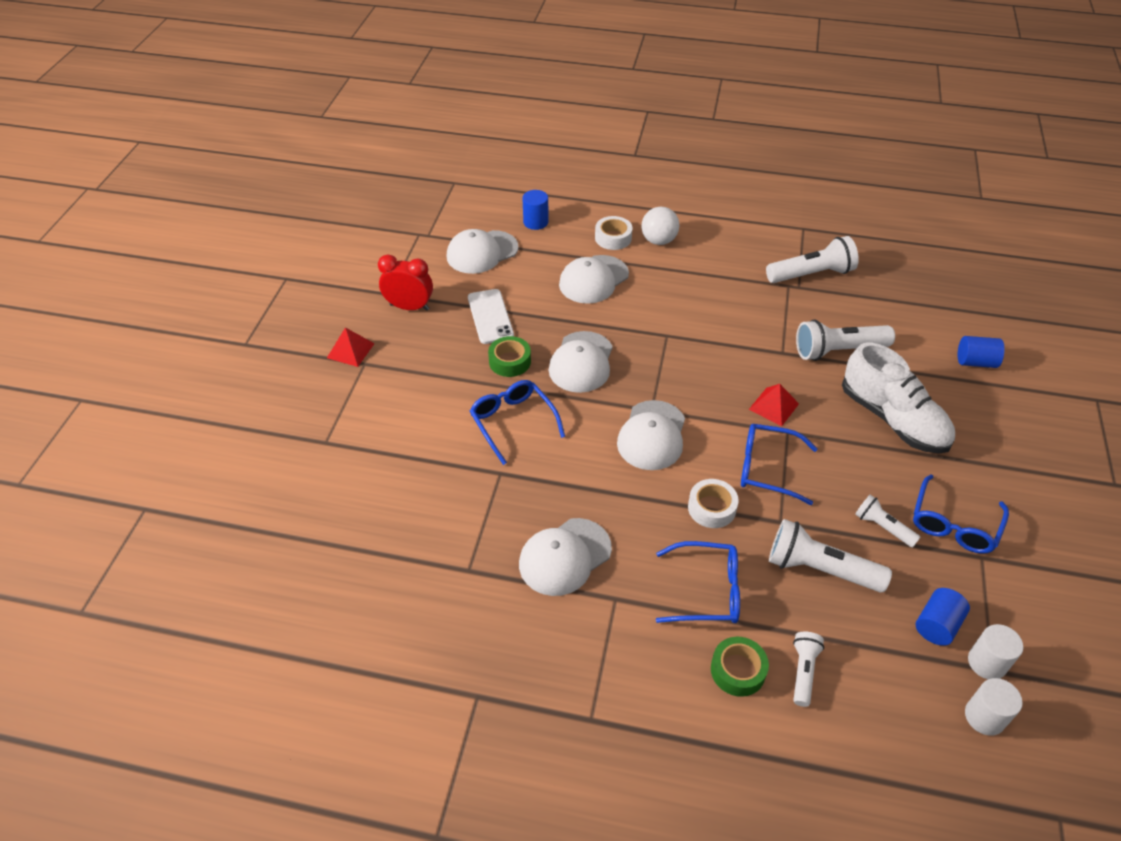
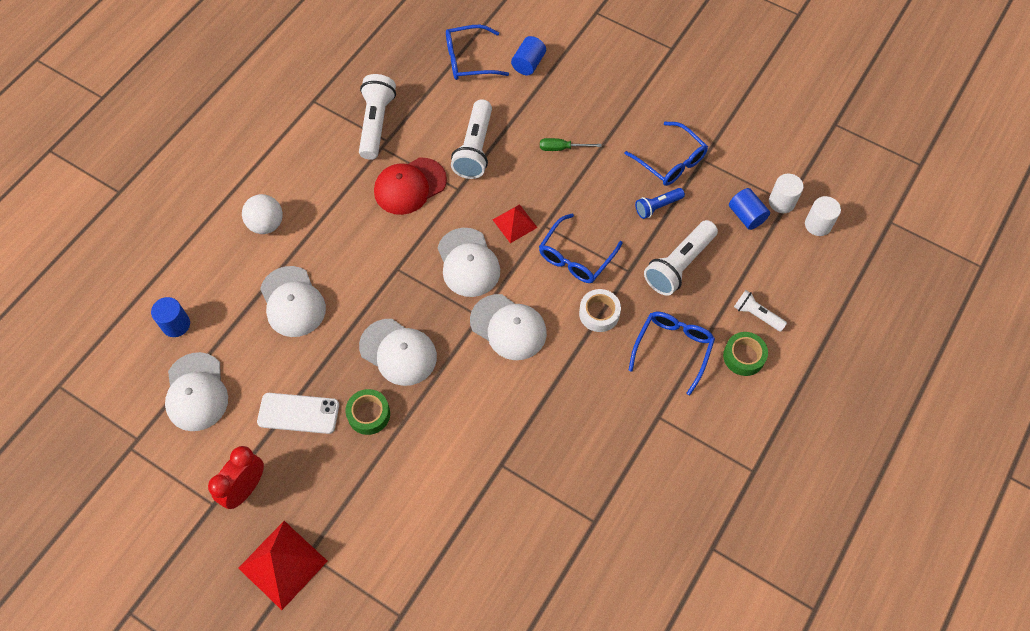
camera: 70 degrees left, 15 degrees up
(350, 350) = (283, 564): red pyramid -> red pyramid, size x1.64
(513, 423) = (447, 435): blue glasses -> blue glasses (469, 60)
(565, 557) = (607, 441): white cap -> white cap (468, 263)
(613, 238) = (240, 262): white tape -> none
(761, 317) = (410, 186): none -> red cap
(882, 527) = (657, 207): white flashlight -> blue flashlight
(893, 419) = (562, 148): white shoe -> green screwdriver

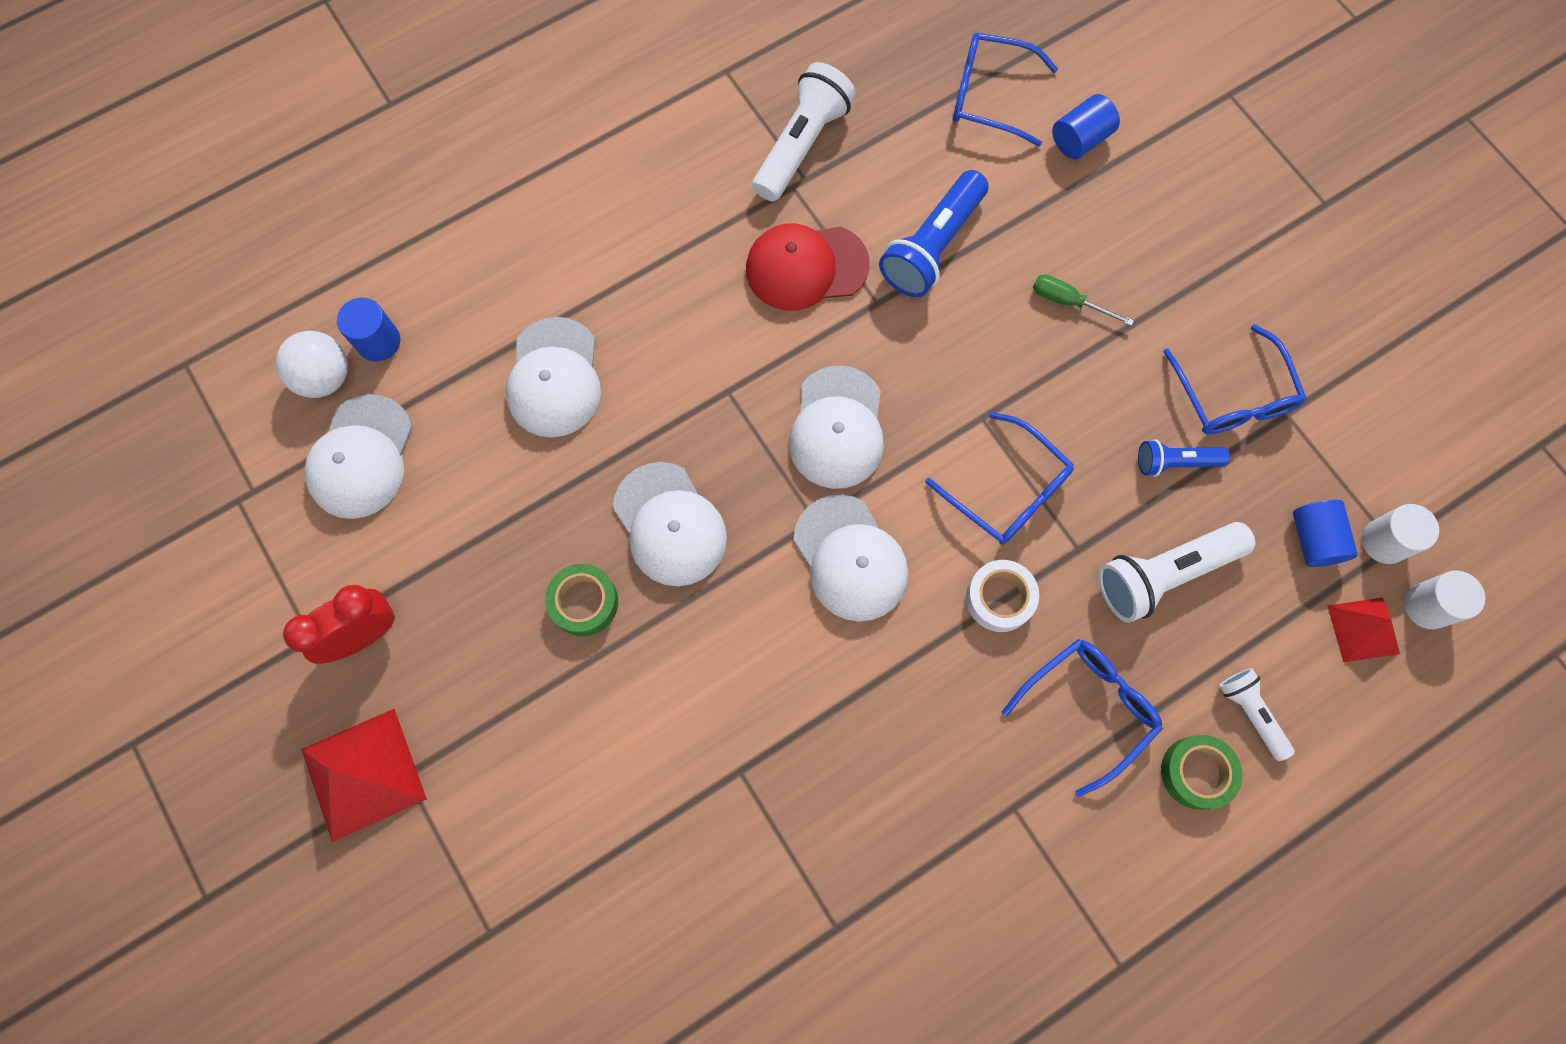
camera: 25 degrees right, 10 degrees up
(266, 224) = (571, 240): white ball -> white ball (325, 377)
(298, 413) = (486, 554): white phone -> none
(475, 149) = (932, 247): white flashlight -> blue flashlight
(515, 223) = (937, 394): red pyramid -> red pyramid (1363, 629)
(576, 256) = (1007, 490): blue glasses -> blue glasses turned 105 degrees counterclockwise

